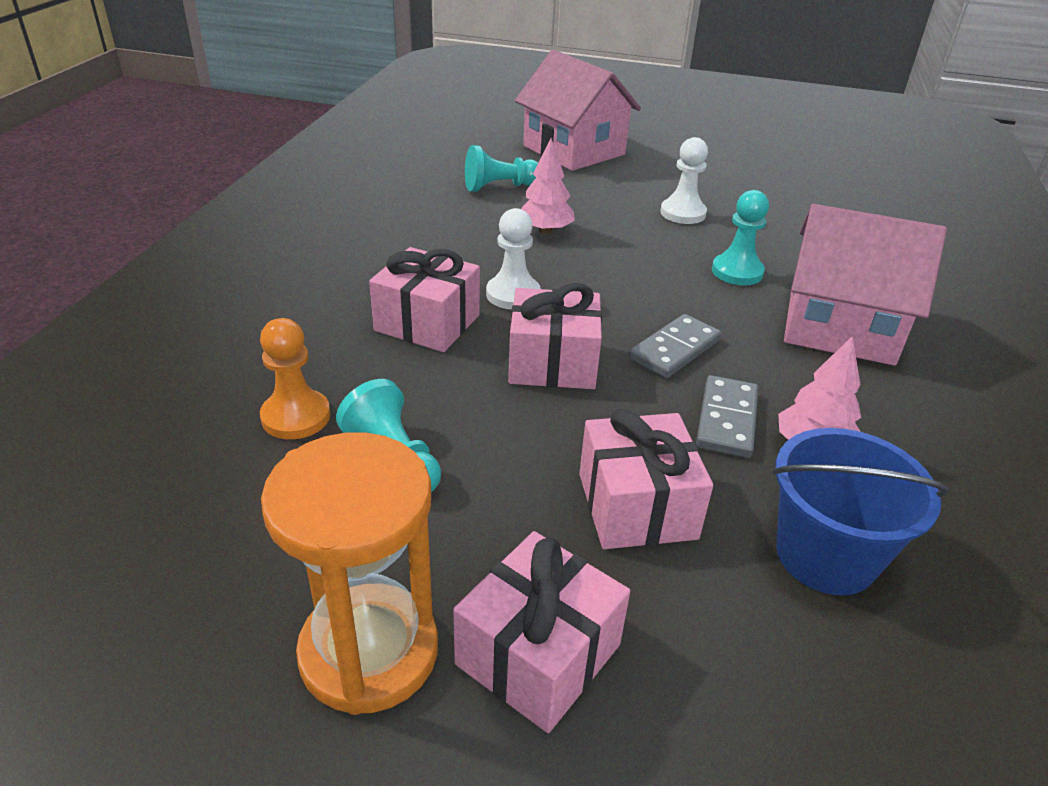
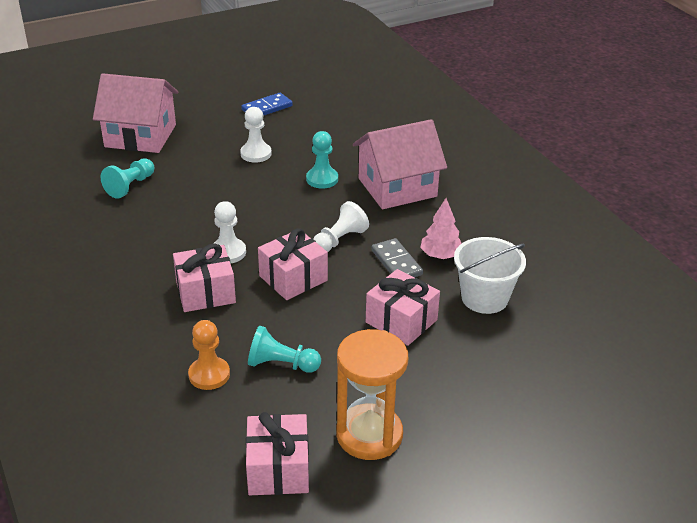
camera: 40 degrees left, 0 degrees up
(538, 654) = (427, 395): pink gift -> pink gift (278, 469)
(545, 231) = (195, 204): pink tree -> none
(675, 350) = (339, 240): grey domino -> white pawn
(755, 177) = (267, 108): none -> blue domino
(825, 555) = (484, 298): blue bucket -> white bucket

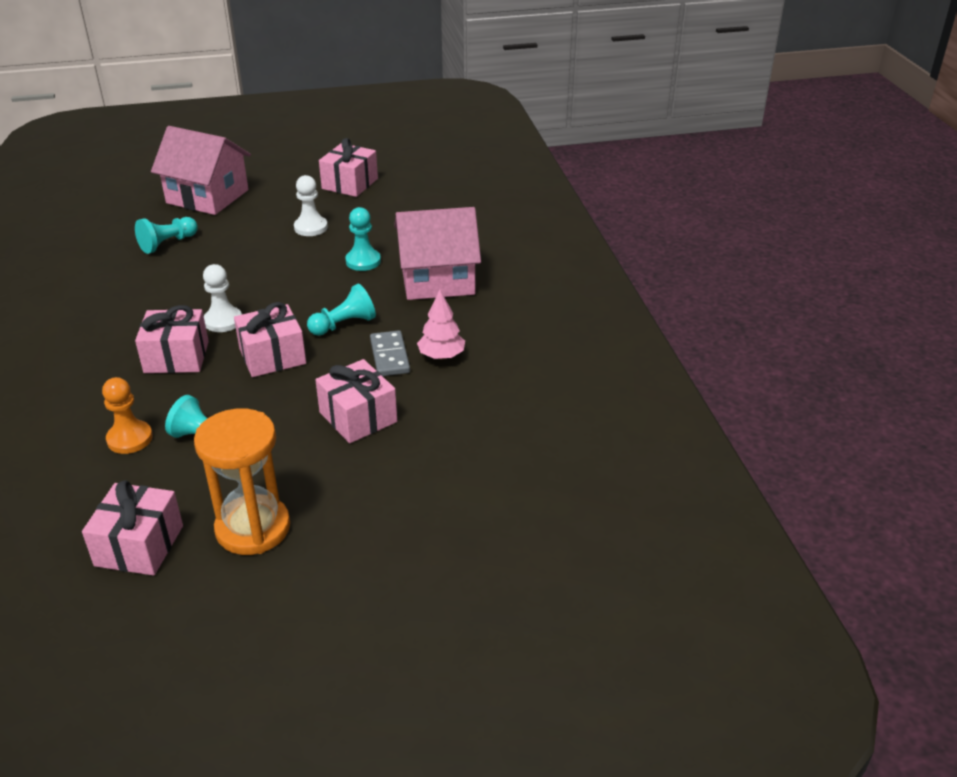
camera: 15 degrees right, 0 degrees up
(267, 108) = (350, 184): blue domino -> pink gift
(339, 240) = (344, 325): white pawn -> turquoise pawn
(484, 298) = (463, 407): white bucket -> none

